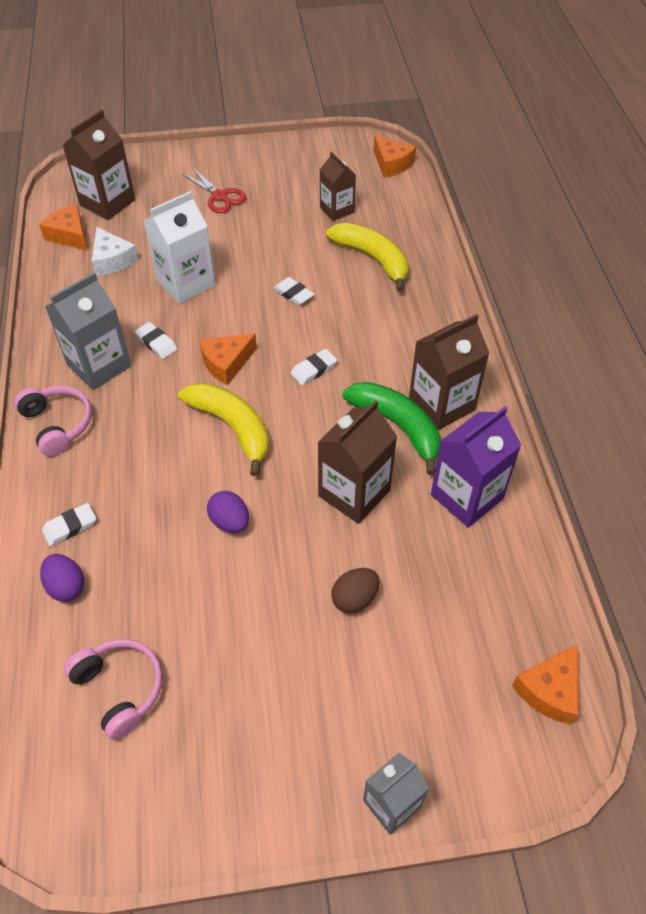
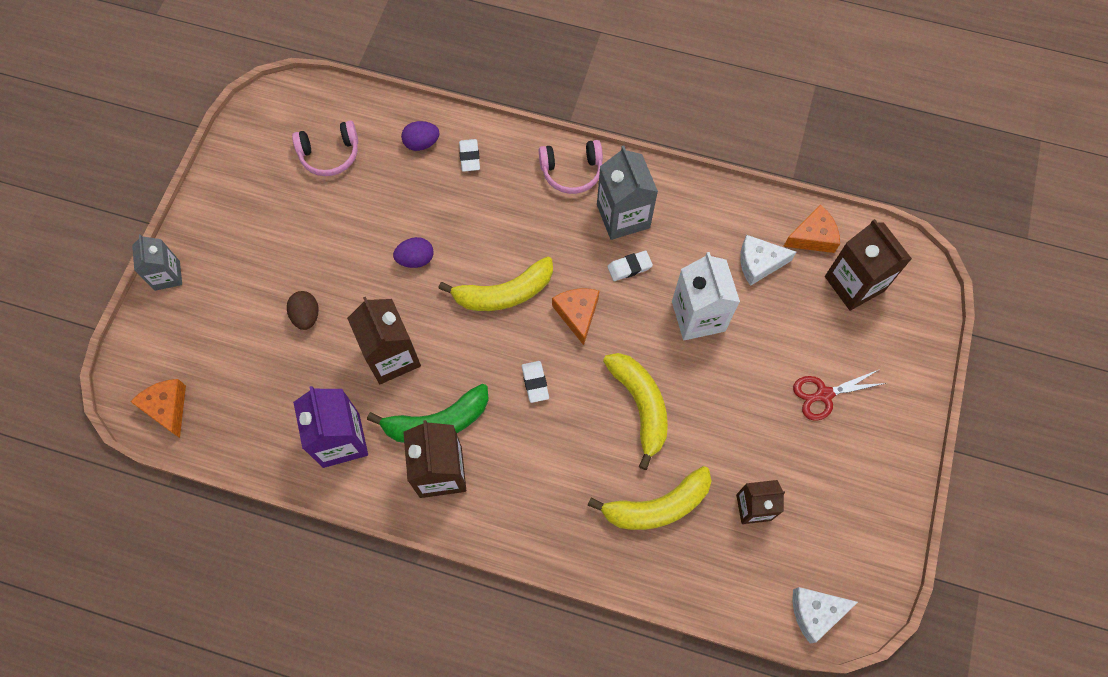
camera: 115 degrees right, 15 degrees up
(293, 294) = (640, 406): white eraser -> yellow banana
(391, 164) = (815, 612): orange cheese -> white cheese

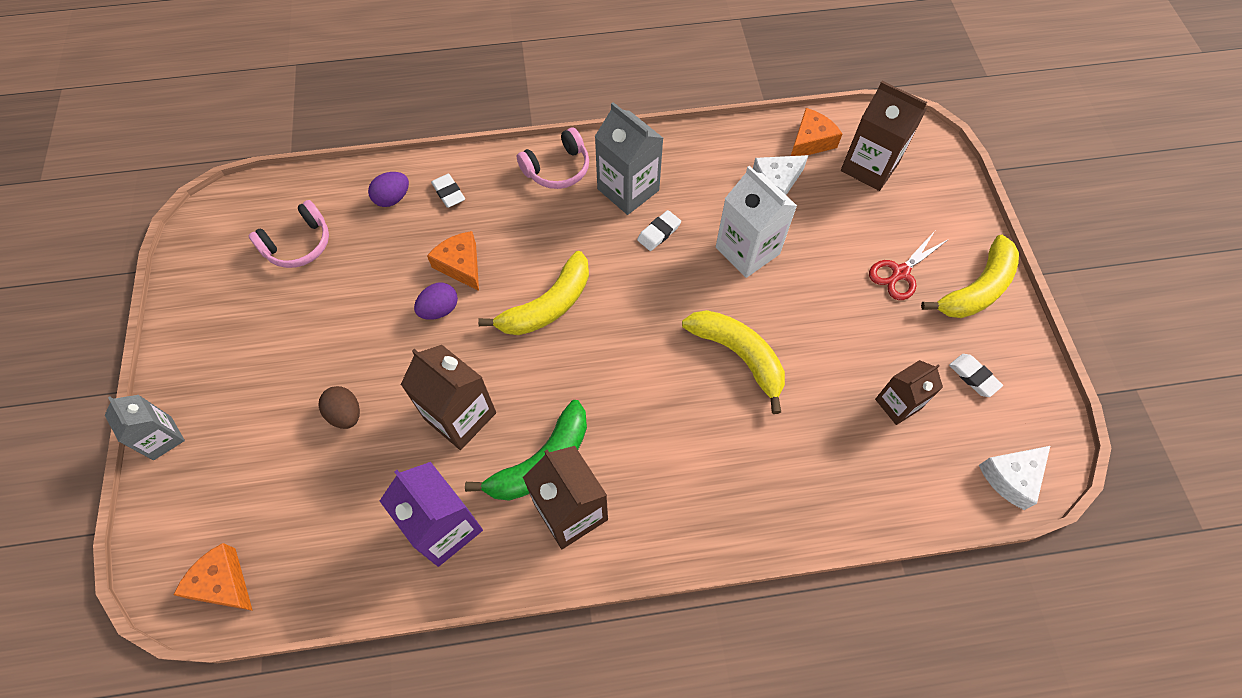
camera: 25 degrees left, 5 degrees down
(535, 382) = (623, 378): white eraser -> white eraser (973, 377)
(577, 314) = (631, 295): orange cheese -> orange cheese (461, 265)
(656, 506) = (807, 445): yellow banana -> yellow banana (976, 289)

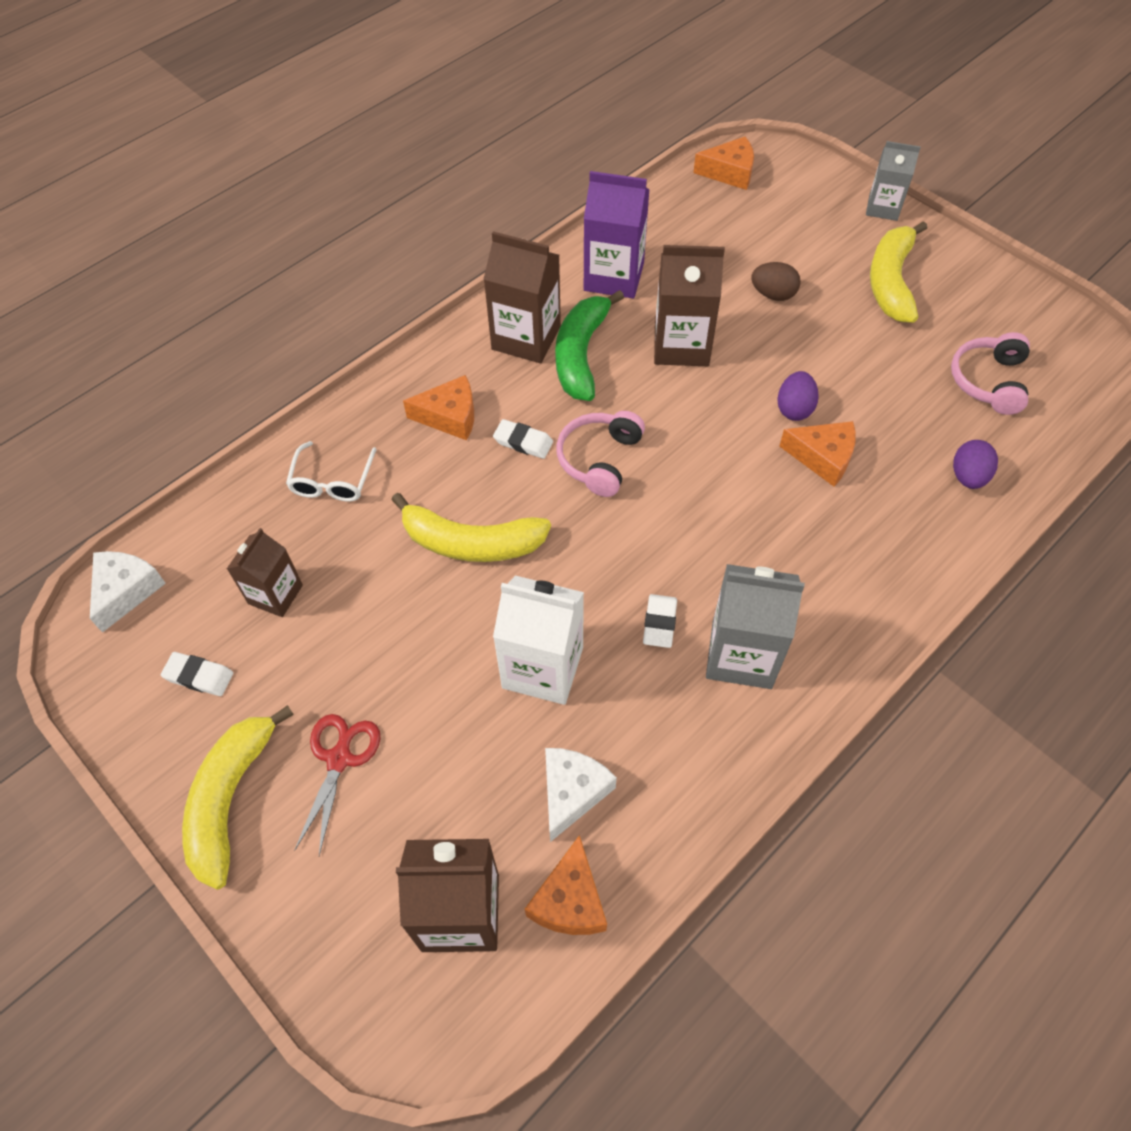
camera: 145 degrees right, 5 degrees down
(449, 193) = (923, 519): white eraser -> white eraser (523, 442)
(547, 305) = (700, 473): yellow banana -> yellow banana (891, 281)
(557, 168) = (846, 626): pink headphones -> pink headphones (600, 459)
(686, 473) = (450, 416): none -> orange cheese
(813, 473) = (332, 481): none -> white glasses

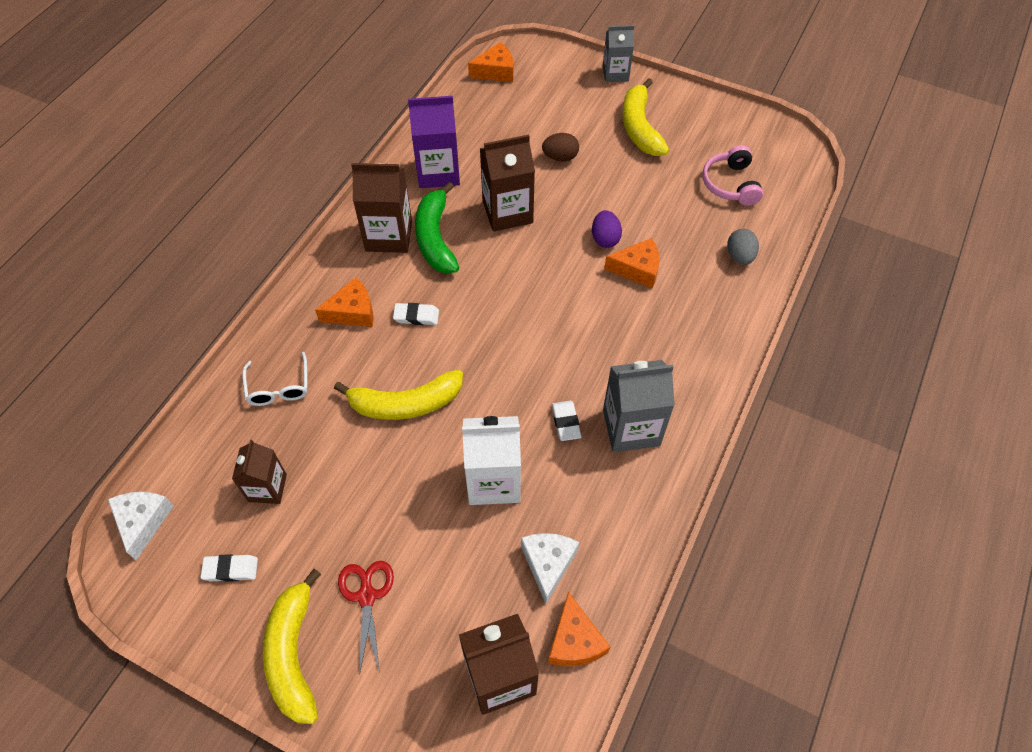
camera: 20 degrees left, 0 degrees up
(600, 459) = (478, 314): pink headphones -> none
(968, 477) = (739, 256): purple egg -> grey egg

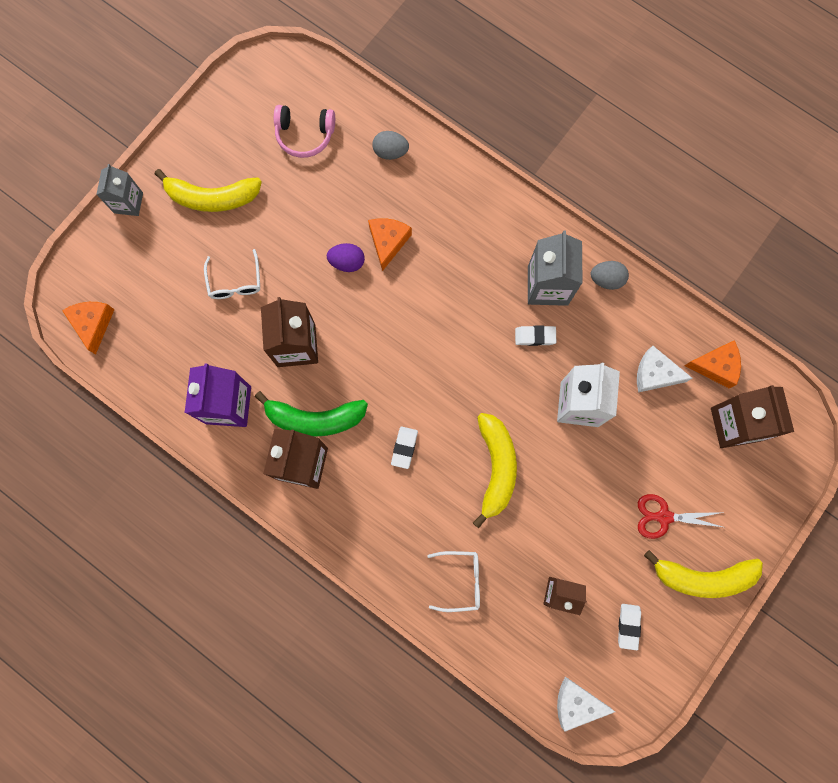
camera: 80 degrees left, 20 degrees up
(352, 312) = (388, 506): orange cheese -> none
(560, 157) = (235, 282): brown egg -> white glasses
(657, 491) = (606, 279): none -> grey egg

